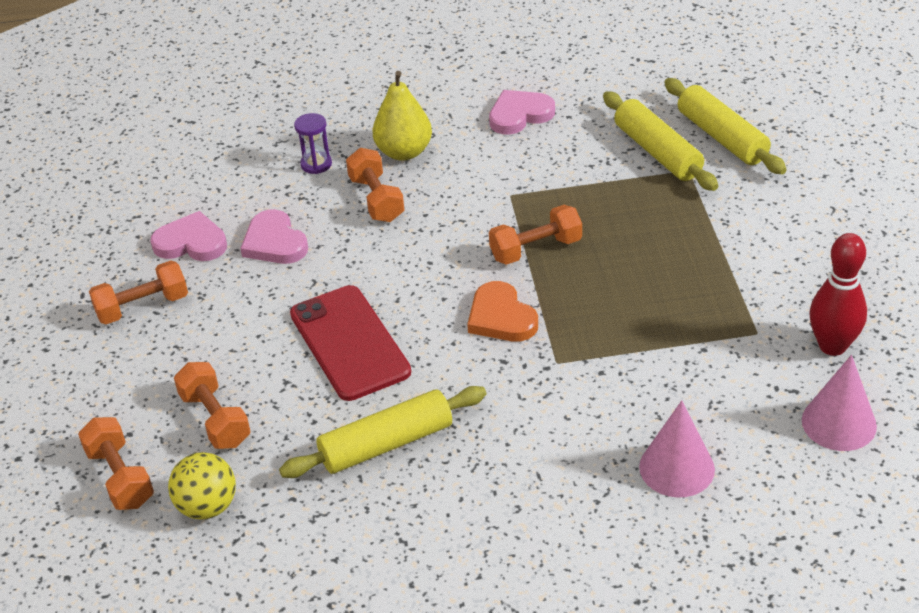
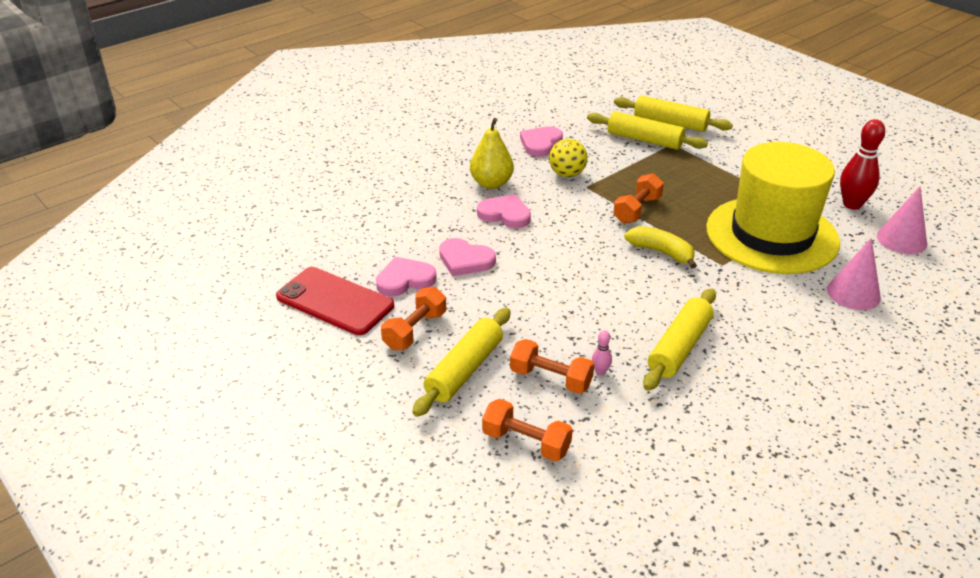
camera: 35 degrees left, 5 degrees down
(144, 372) = (464, 370): none -> yellow rolling pin
(207, 506) = (609, 433): yellow ball -> yellow ball (567, 174)
(272, 434) = (600, 371): none -> pink bowling pin
(316, 164) = (440, 207): purple hourglass -> none
(349, 343) = (586, 300): red phone -> red phone (335, 301)
(376, 199) = (505, 214): orange dumbbell -> pink heart
(501, 317) = (661, 252): orange heart -> yellow banana
(666, 347) = (771, 235): none -> yellow hat

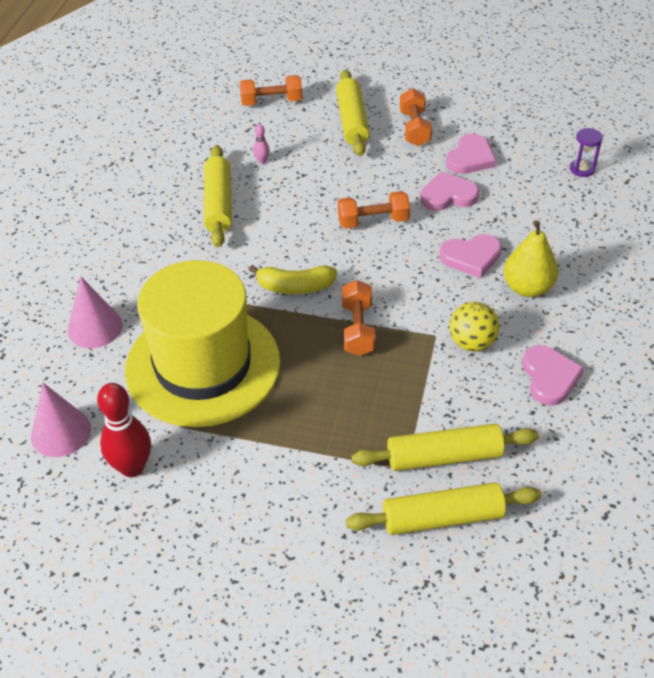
camera: 145 degrees right, 10 degrees up
(334, 230) = (582, 169): none -> purple hourglass
(335, 301) = (494, 120): red phone -> none
(550, 378) = (291, 141): orange dumbbell -> orange dumbbell (373, 221)

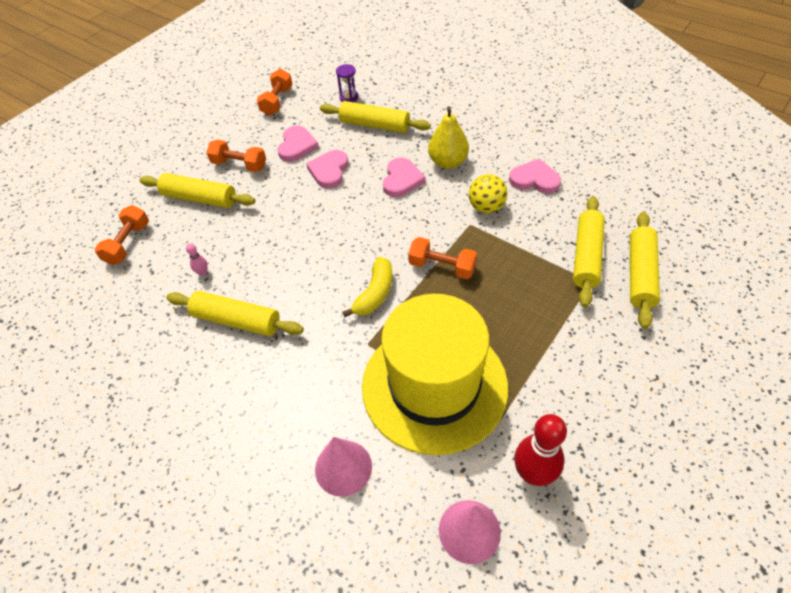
camera: 65 degrees left, 5 degrees up
(373, 221) = (329, 222): orange dumbbell -> orange dumbbell (277, 101)
(470, 158) = (297, 146): pink heart -> pink heart turned 45 degrees clockwise
(548, 206) = (375, 125): none -> yellow rolling pin

